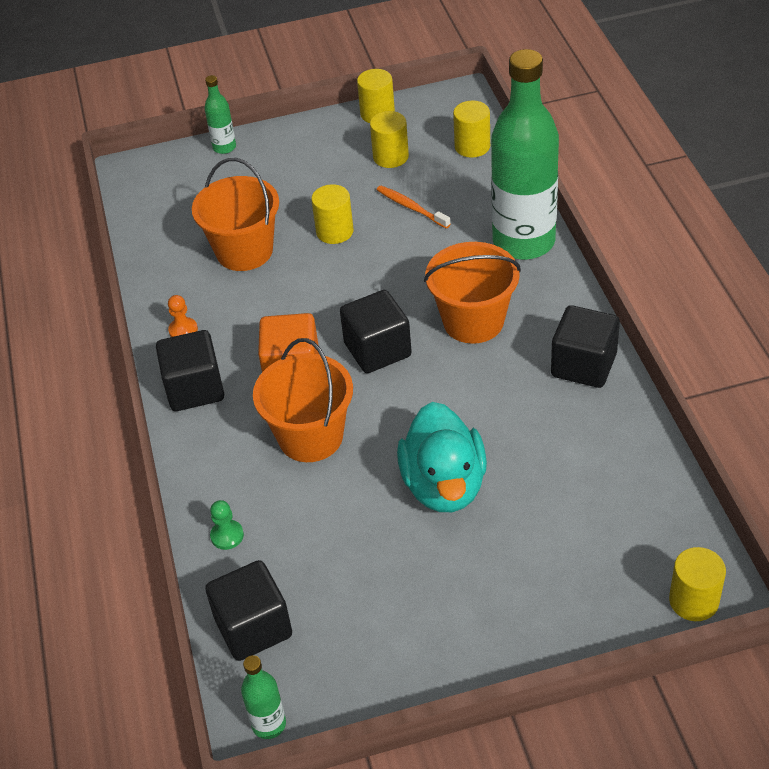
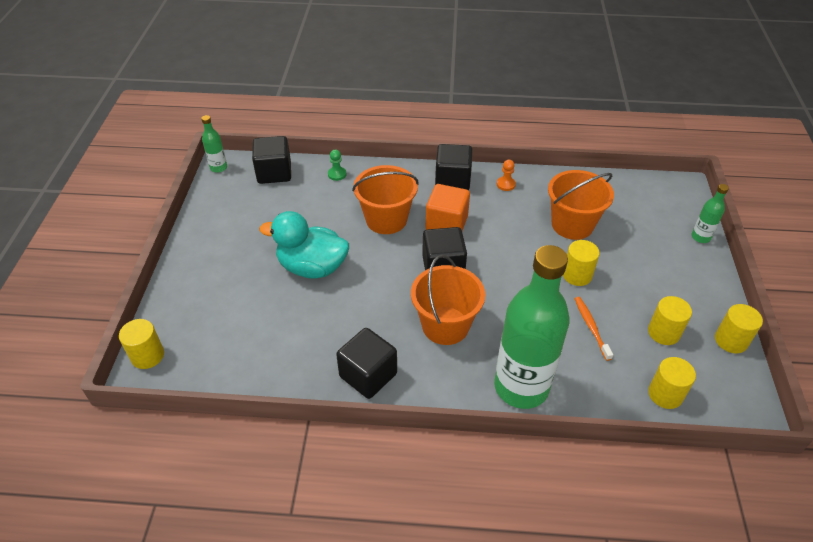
camera: 105 degrees right, 0 degrees up
(411, 207) = (591, 327): orange toothbrush -> orange toothbrush turned 75 degrees counterclockwise

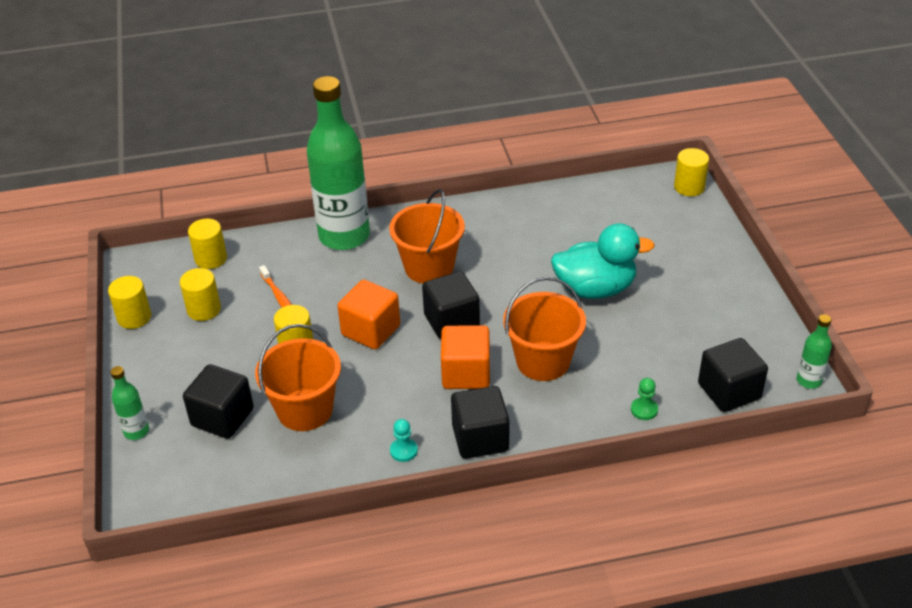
camera: 165 degrees right, 5 degrees down
(368, 375) = (485, 215): black cube -> black cube (222, 417)
(506, 184) = (403, 451): orange pawn -> turquoise pawn
(512, 275) = (371, 330): none -> orange cube

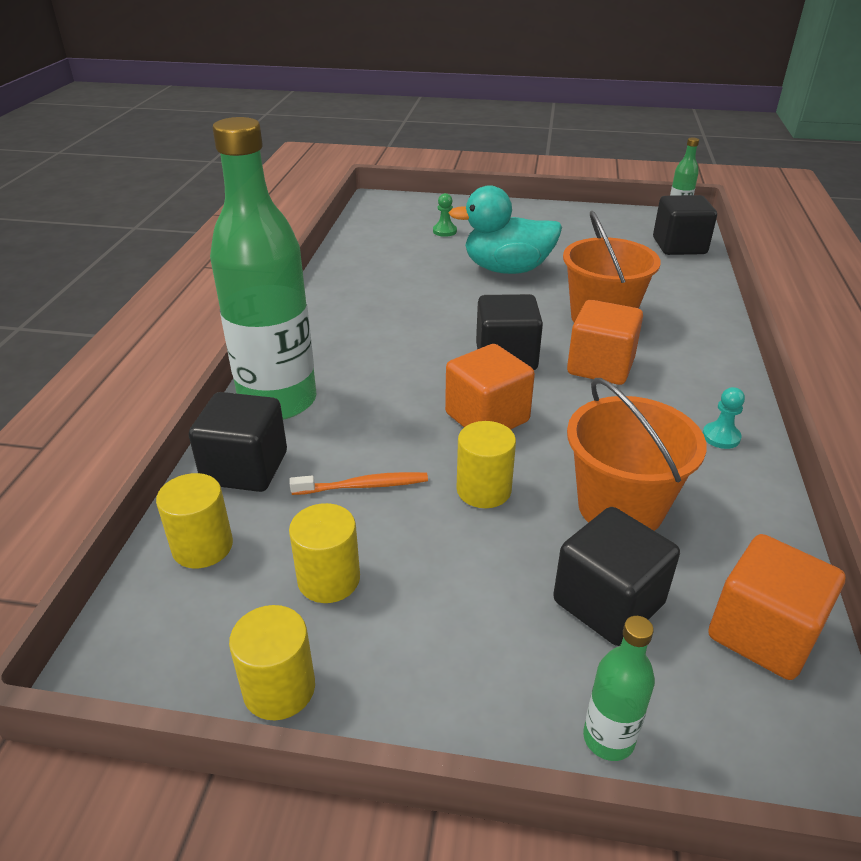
camera: 70 degrees left, 5 degrees down
(220, 484) = (762, 633): none -> orange cube
(429, 267) = (397, 352): orange bucket -> none
(480, 438) = (711, 380): black cube -> black cube (245, 468)
(595, 289) = (507, 269): turquoise duck -> turquoise duck turned 105 degrees counterclockwise
(644, 410) = (691, 285): green pawn -> green pawn (444, 231)
(689, 187) = (396, 200): yellow cylinder -> none

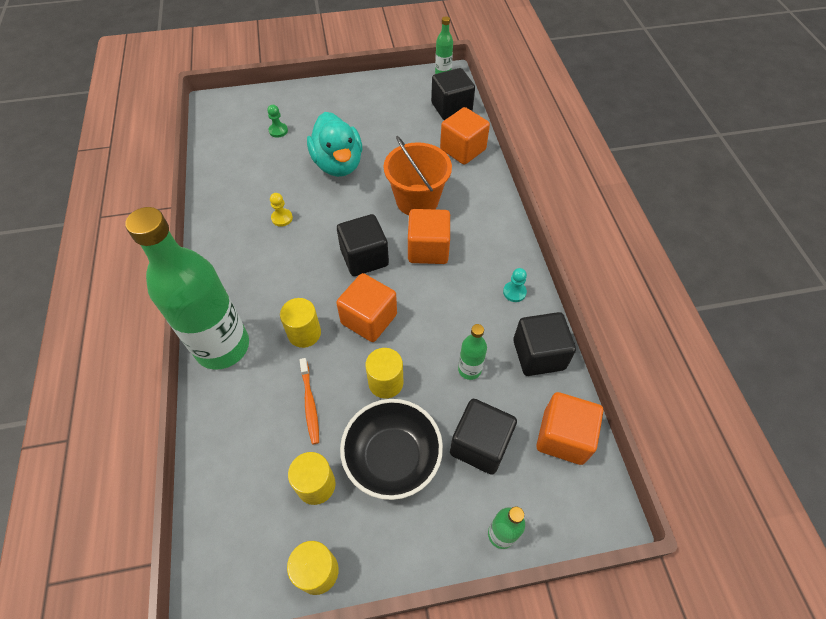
camera: 20 degrees left, 20 degrees up
(202, 546) = (226, 488): yellow cylinder -> yellow cylinder (304, 333)
(245, 468) = (225, 414): black cube -> black cube (538, 355)
(363, 486) = (310, 404): orange toothbrush -> orange toothbrush turned 105 degrees clockwise
(413, 302) = (282, 218): none -> yellow pawn
(459, 579) = (392, 457): none -> black bowl
(507, 269) = (338, 164): turquoise duck -> turquoise duck turned 90 degrees counterclockwise
(620, 507) = (469, 369): orange bucket -> green bottle
(683, 284) = (463, 149): none -> orange cube

